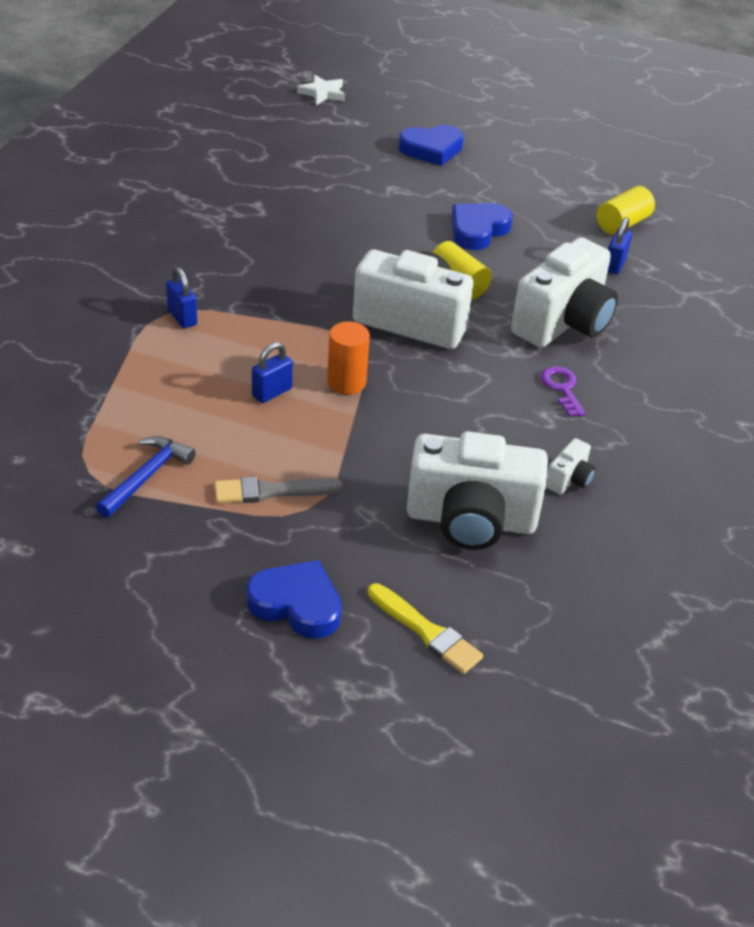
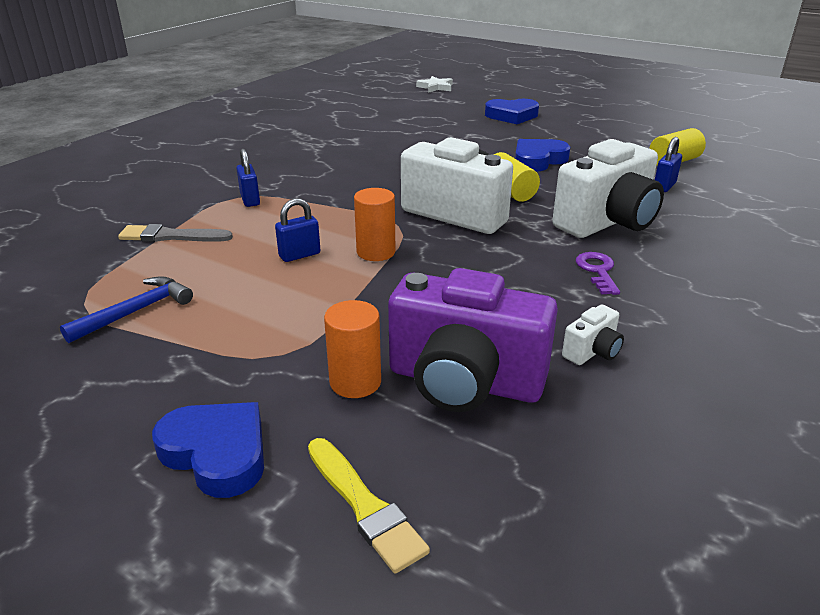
camera: 15 degrees right, 10 degrees down
(271, 491) = (253, 335): grey brush -> grey brush (171, 236)
(381, 530) = (355, 382): none -> orange cylinder
(471, 520) = (464, 382): white camera -> purple camera

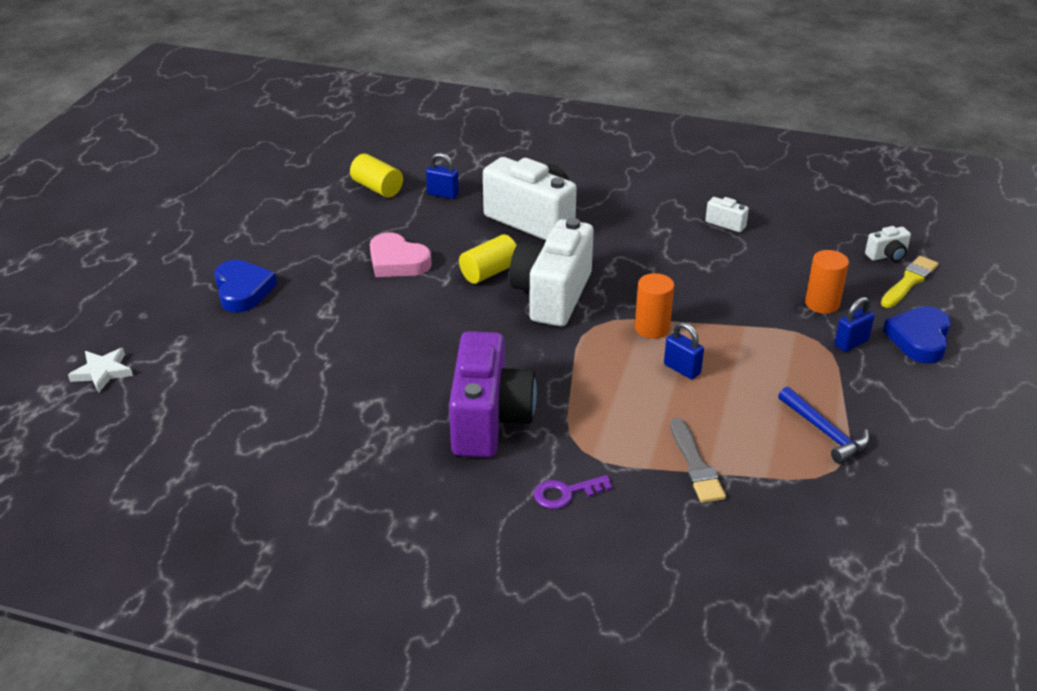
camera: 105 degrees left, 5 degrees up
(135, 312) = (824, 432): blue hammer -> blue hammer turned 150 degrees counterclockwise
(250, 200) = (585, 437): blue padlock -> blue padlock (851, 343)
(456, 509) = (887, 255): none -> white camera
(464, 382) = (790, 264): purple camera -> purple camera (489, 420)
(538, 160) = (397, 262): blue heart -> pink heart
(597, 271) = (621, 223): purple key -> purple key (566, 493)

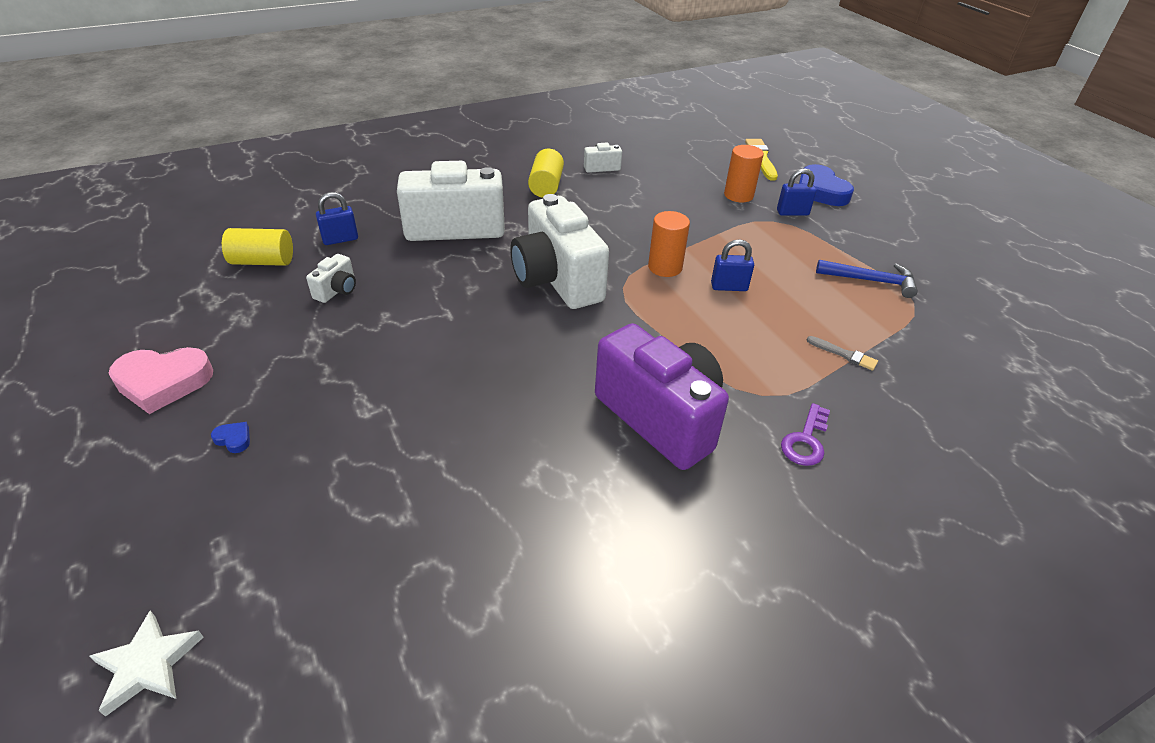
camera: 45 degrees left, 5 degrees up
(243, 290) = (234, 439): blue heart -> blue heart, size x0.41
(397, 262) = (377, 320): pink heart -> pink heart (163, 382)
(489, 272) = (477, 287): yellow cylinder -> yellow cylinder (546, 186)
(695, 465) = (844, 354): grey brush -> grey brush, size x0.61
(851, 343) = (792, 213): blue padlock -> blue padlock turned 75 degrees clockwise
(887, 255) = (725, 147): white camera -> white camera (337, 290)

